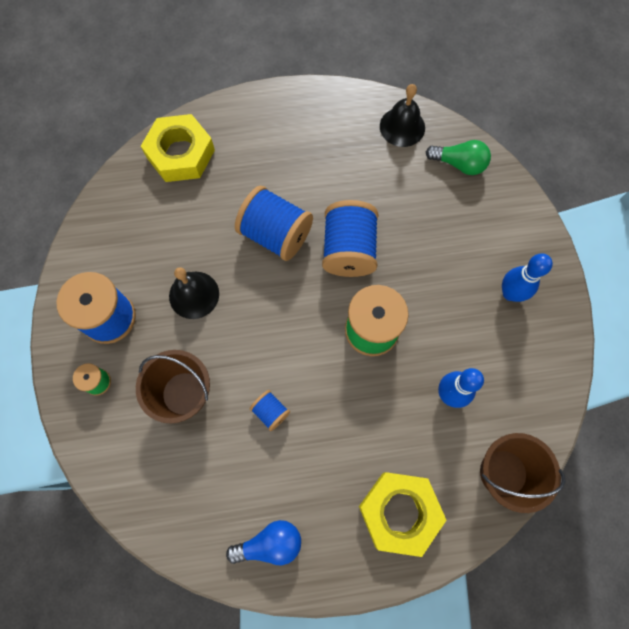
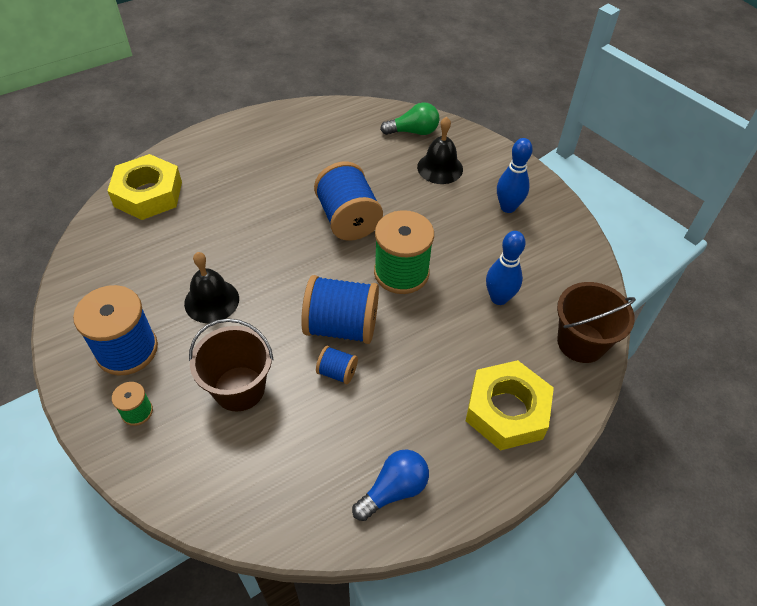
camera: 25 degrees left, 20 degrees down
(276, 234) = (273, 228): blue spool -> blue spool (341, 326)
(402, 127) = (350, 120): black bell -> black bell (440, 168)

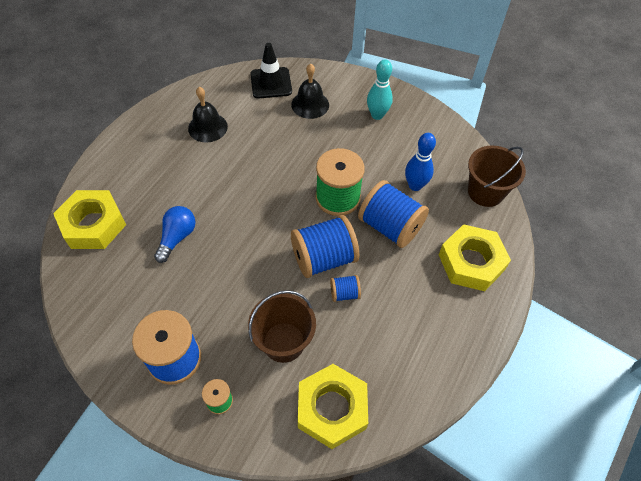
camera: 30 degrees left, 5 degrees up
(211, 301) = (213, 287): black bell -> black bell (207, 127)
(238, 481) = (332, 409): none -> yellow nut
(348, 219) = (271, 174): blue spool -> blue spool (390, 227)
(394, 490) = (438, 354): blue light bulb -> blue light bulb (177, 237)
(413, 131) = (271, 83): green light bulb -> black traffic cone
(508, 207) = (377, 115): blue bowling pin -> turquoise bowling pin

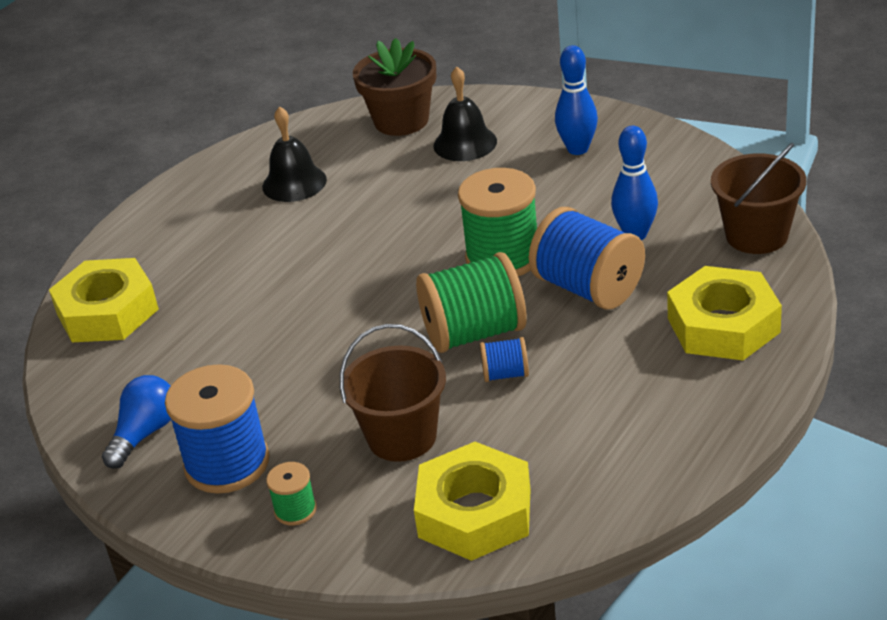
camera: 10 degrees right, 20 degrees down
(177, 237) = (238, 320): blue light bulb -> blue light bulb (145, 433)
(271, 83) = (401, 121): black traffic cone -> brown flower pot
(324, 258) = (474, 333): blue spool -> green spool
(377, 115) = (578, 149): turquoise bowling pin -> blue bowling pin

